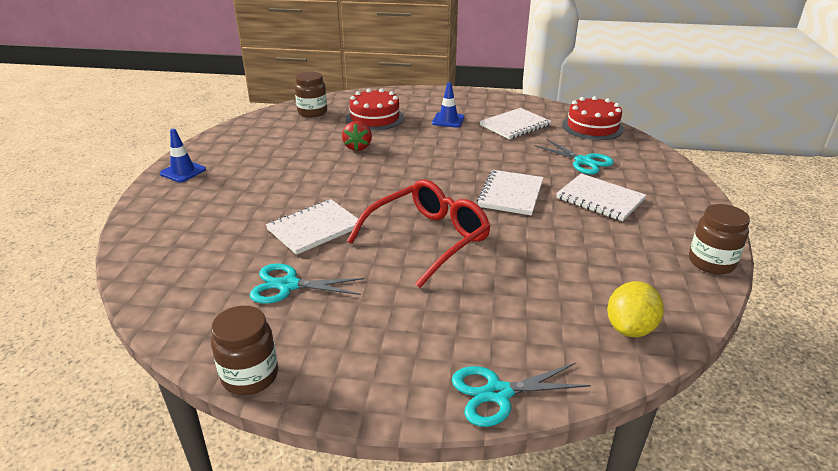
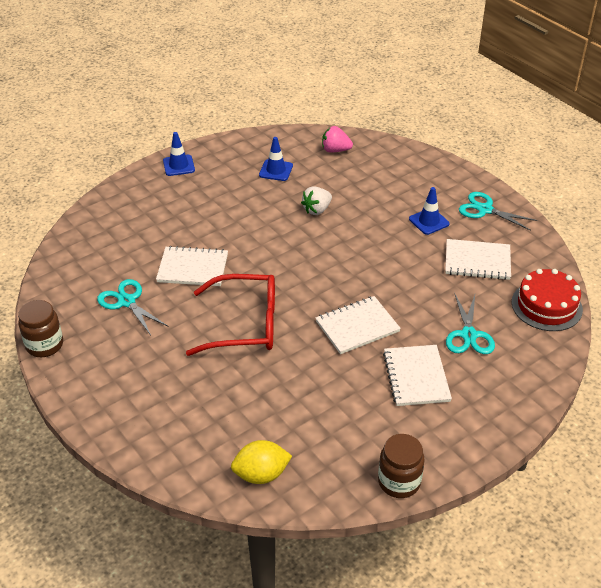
camera: 45 degrees right, 10 degrees up
(283, 140) = (276, 170): none -> blue traffic cone
(312, 112) = (335, 150): brown jar -> pink strawberry
(358, 147) = (317, 210): red strawberry -> white strawberry
(375, 118) = (374, 184): red cake -> none
(498, 393) = (134, 447): turquoise scissors -> turquoise scissors (485, 209)

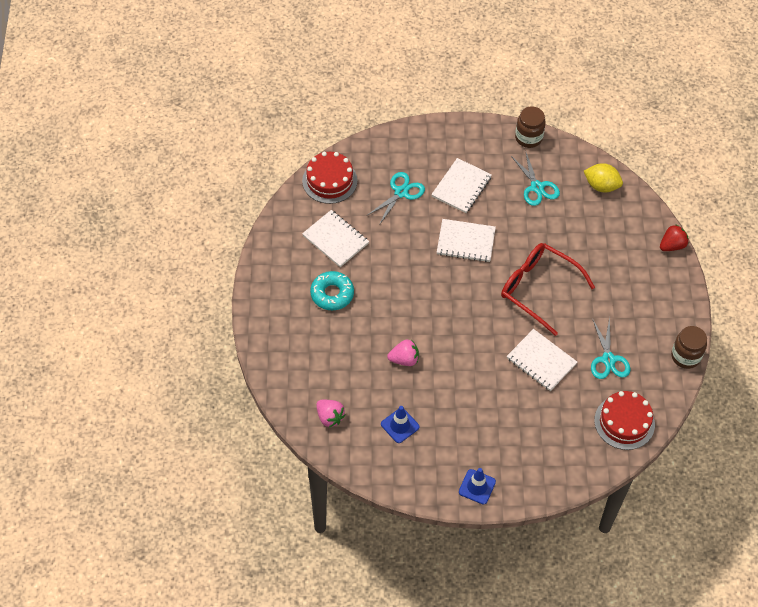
camera: 145 degrees left, 15 degrees up
(78, 262) = (624, 422): none -> red cake
(125, 452) = (672, 245): none -> red strawberry
(317, 210) = (404, 359): white strawberry -> pink strawberry
(429, 221) = (332, 294): blue traffic cone -> turquoise donut
(485, 209) = (279, 278): turquoise scissors -> turquoise scissors (537, 187)

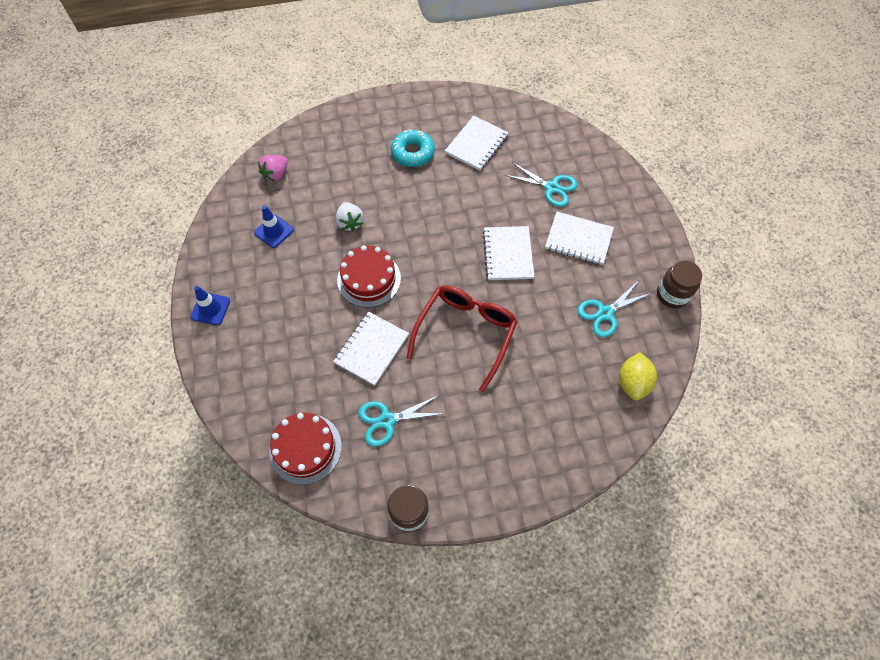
camera: 80 degrees right, 5 degrees up
(329, 181) = (545, 128): red cake -> red cake (369, 279)
(404, 359) = (350, 223): pink strawberry -> white strawberry
(672, 245) = (571, 478): red strawberry -> none

